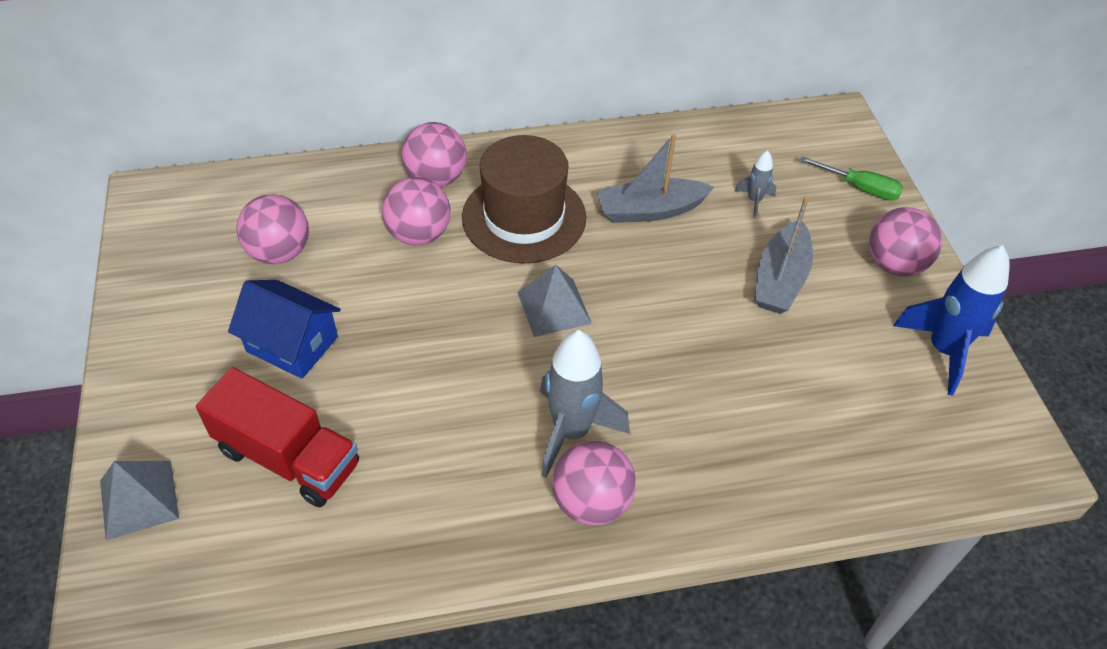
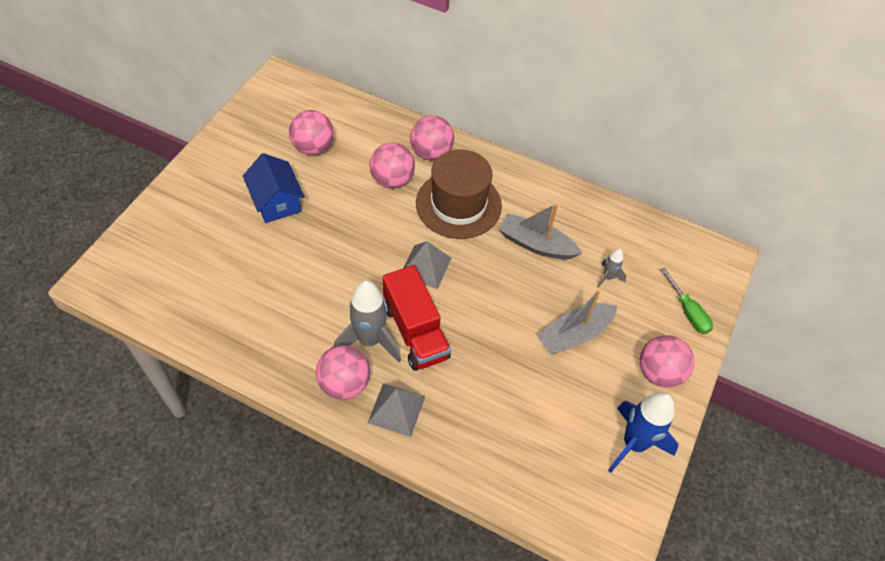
camera: 35 degrees right, 5 degrees up
(139, 499) = (146, 235): grey pyramid -> grey pyramid (396, 409)
(288, 457) = (224, 259): red truck -> red truck (415, 331)

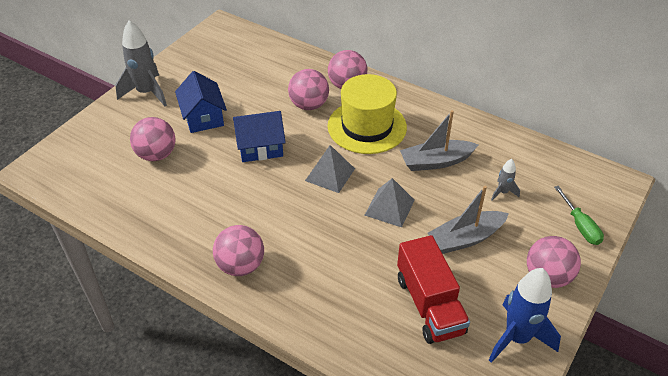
camera: 10 degrees right, 10 degrees down
(313, 147) = (242, 78): pink ball -> pink ball (156, 155)
(345, 237) = (260, 147): none -> blue house
(369, 340) = (269, 231): grey rocket -> grey rocket (147, 93)
(396, 409) = (286, 290): grey pyramid -> grey pyramid (389, 207)
(415, 331) = (313, 226): red truck -> red truck (429, 305)
(458, 204) = (367, 126): brown hat -> yellow hat
(536, 244) = (436, 162): grey boat -> grey boat turned 45 degrees counterclockwise

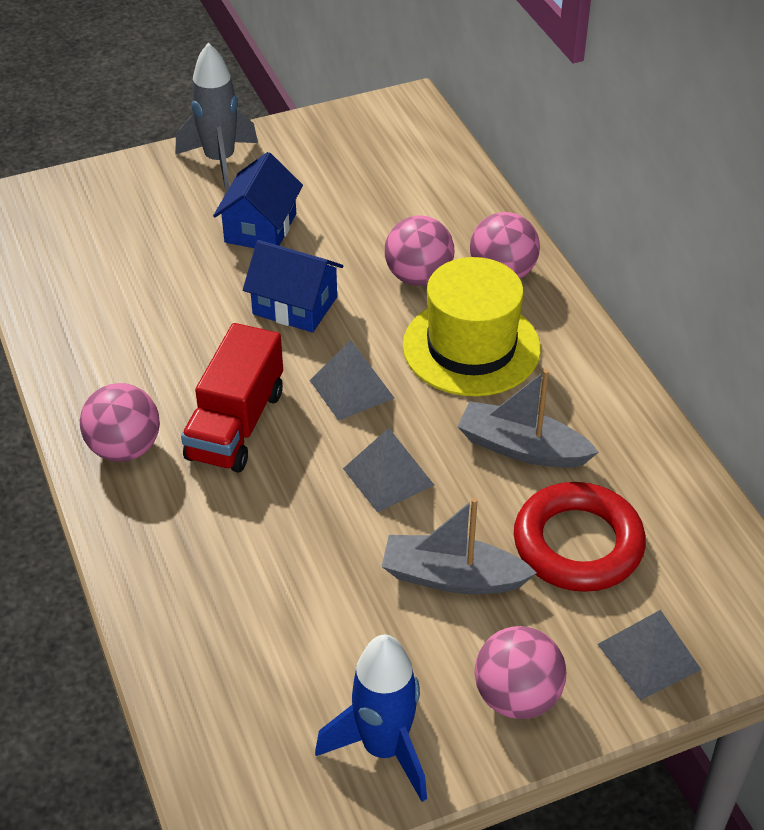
camera: 35 degrees right, 0 degrees up
(156, 155) = (156, 252): pink ball -> none
(429, 305) = (310, 634): red truck -> red truck (236, 424)
(503, 192) = (578, 544): grey rocket -> red ring
(580, 226) = (649, 657): green screwdriver -> grey pyramid

